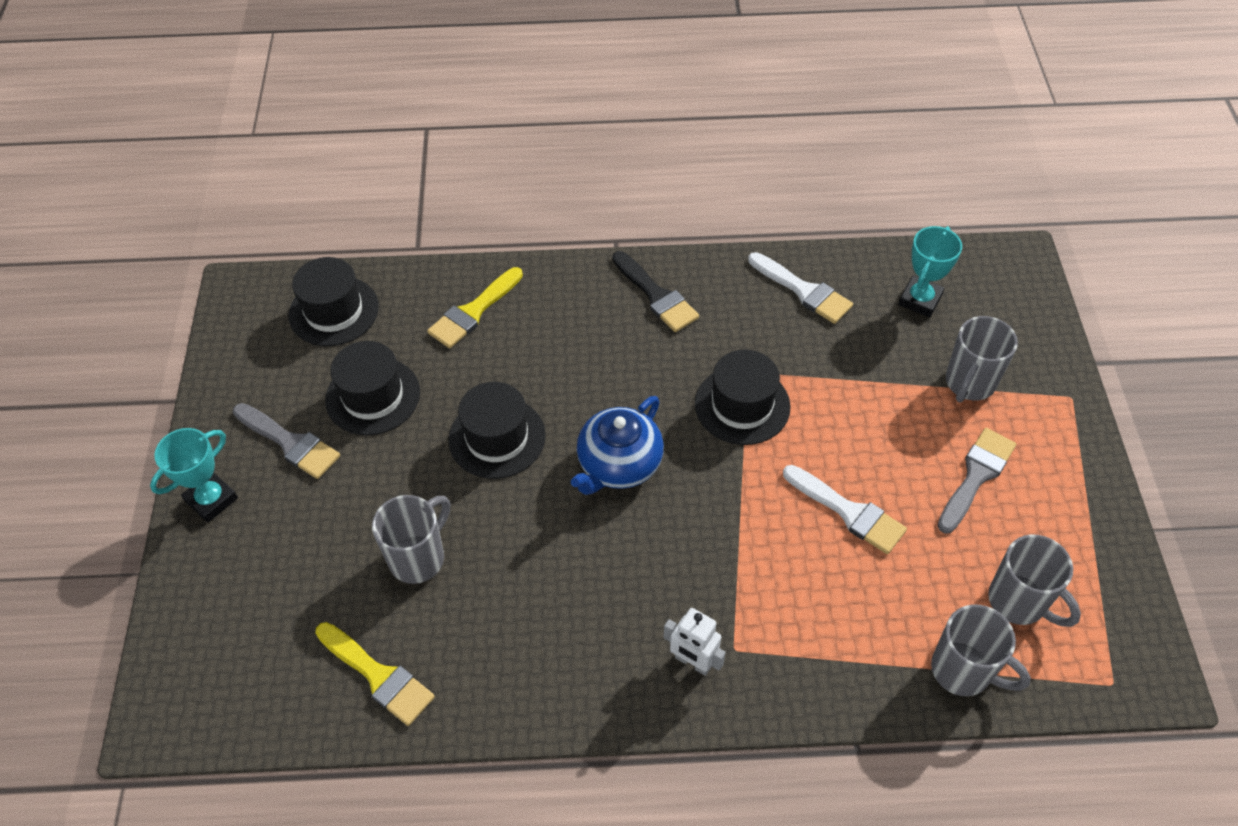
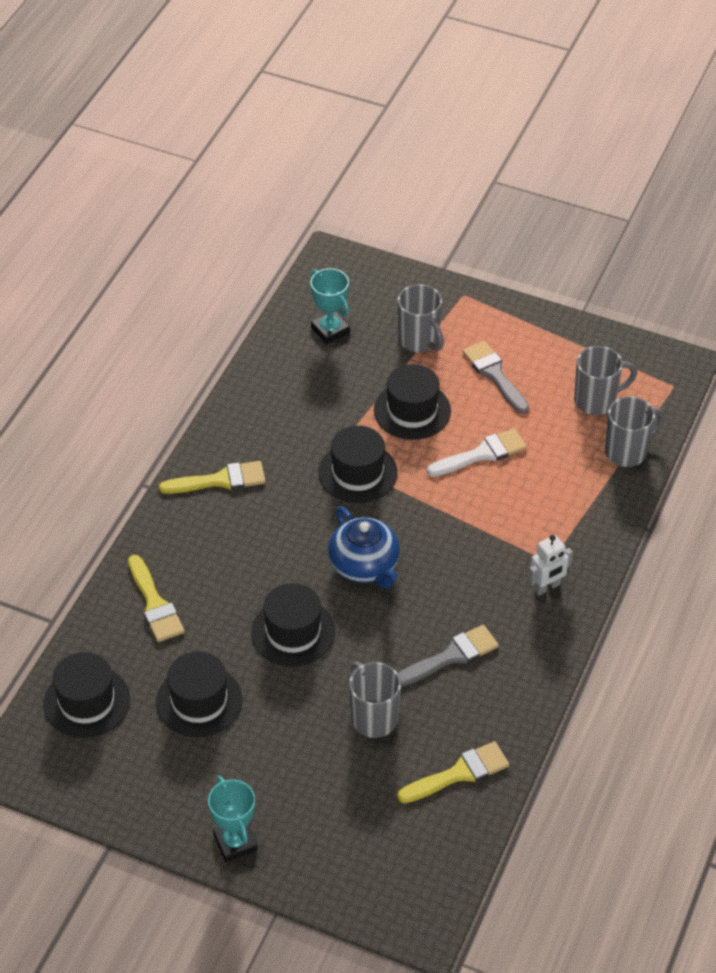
camera: 65 degrees left, 5 degrees down
(290, 443) = (211, 772): grey brush -> grey brush (451, 656)
(656, 296) = (220, 480): black brush -> yellow brush
(803, 291) = (276, 391): white brush -> none
(863, 418) = (412, 410): none -> black hat

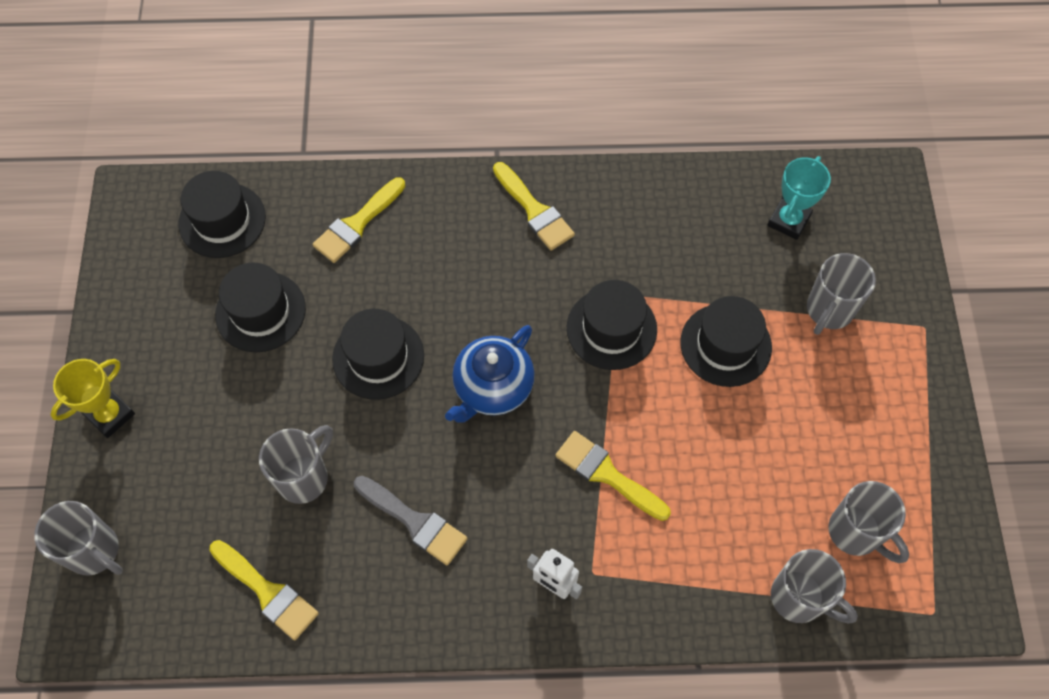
camera: 65 degrees right, 15 degrees up
(235, 843) = (110, 415): turquoise trophy -> yellow trophy
(359, 888) = (95, 551): none -> grey mug
(477, 522) = (607, 474): none -> yellow brush
(482, 454) = (705, 440): white brush -> none
(494, 374) = (827, 406): grey brush -> none

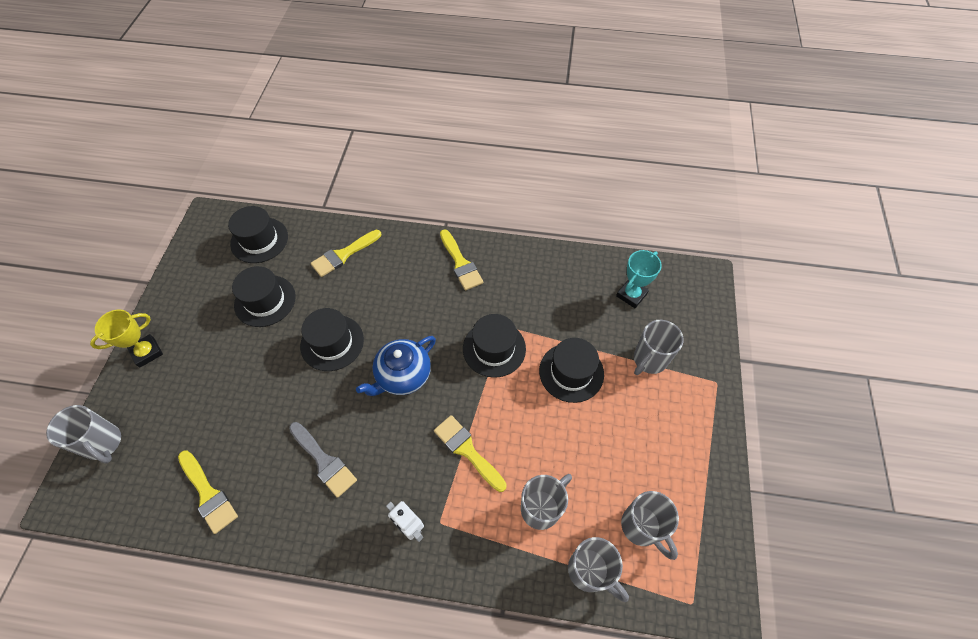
camera: 10 degrees right, 5 degrees down
(304, 477) = (258, 416): grey mug -> grey mug (541, 508)

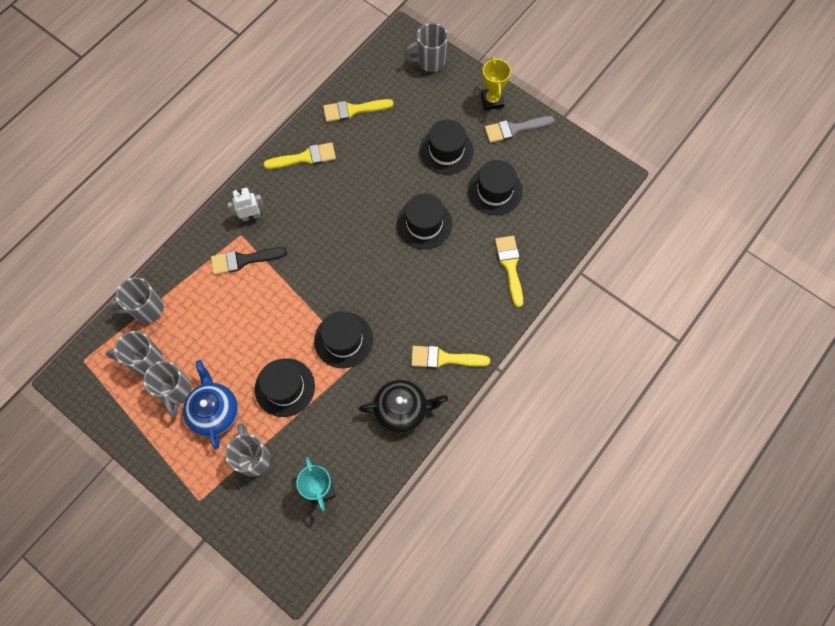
camera: 120 degrees right, 10 degrees up
(259, 240) = (565, 207): black hat -> black hat (446, 151)
(324, 461) = (330, 183): grey brush -> grey brush (514, 129)
(403, 375) = (363, 261): blue teapot -> blue teapot (214, 411)
(467, 450) = (276, 276): yellow brush -> yellow brush (305, 157)
(468, 498) = (243, 260): none -> black brush
(525, 271) = (402, 410): none -> black teapot
(541, 508) = (204, 303): grey mug -> grey mug (176, 391)

